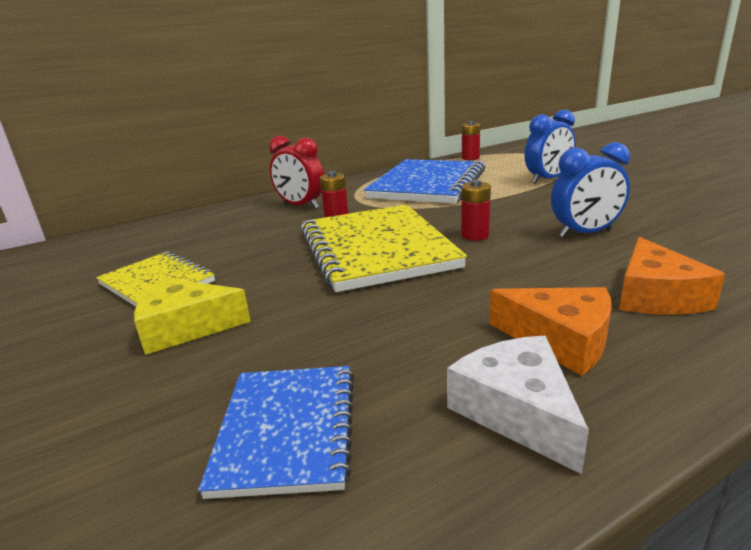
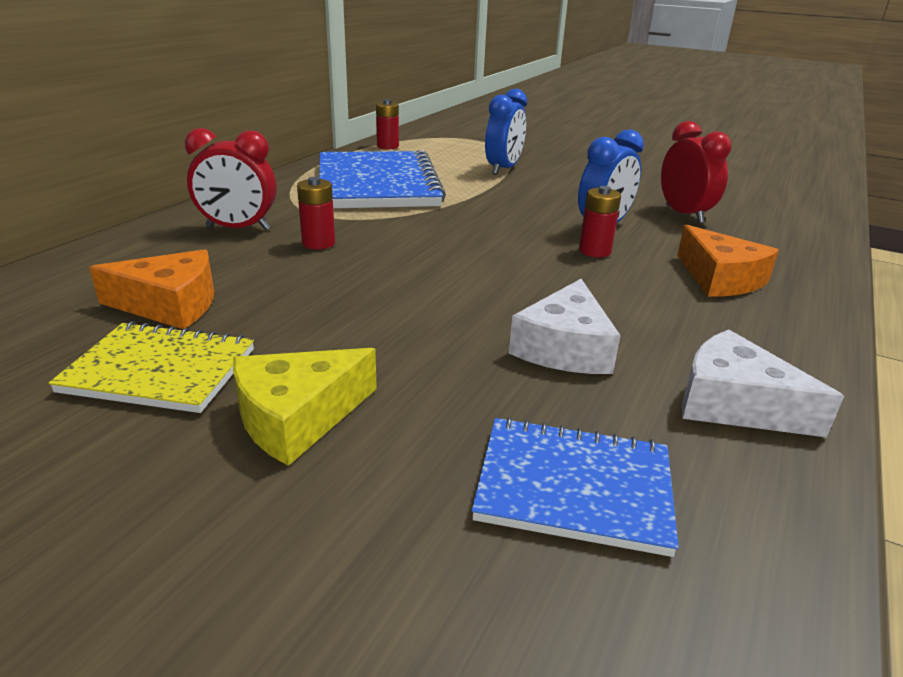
camera: 35 degrees left, 5 degrees up
(287, 430) = (574, 487): blue notebook -> blue notebook turned 45 degrees counterclockwise
(376, 249) = (416, 273): yellow notebook -> none
(418, 324) = (564, 347): none -> white cheese
(475, 235) = (504, 242): red battery -> red battery (594, 251)
(560, 340) = (696, 334): orange cheese -> orange cheese (170, 305)
(692, 232) = (684, 214): none -> red clock

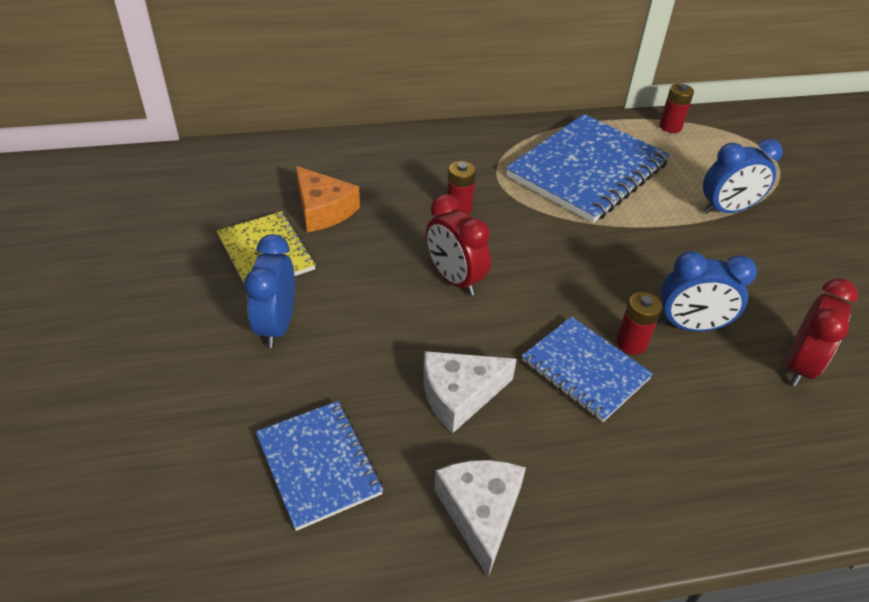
camera: 50 degrees right, 15 degrees up
(238, 228) = (434, 165): red clock -> red clock (454, 279)
(297, 417) = (277, 325): yellow cheese -> blue clock
(603, 280) = (585, 370): none -> blue notebook
(719, 278) = (681, 439): orange cheese -> none

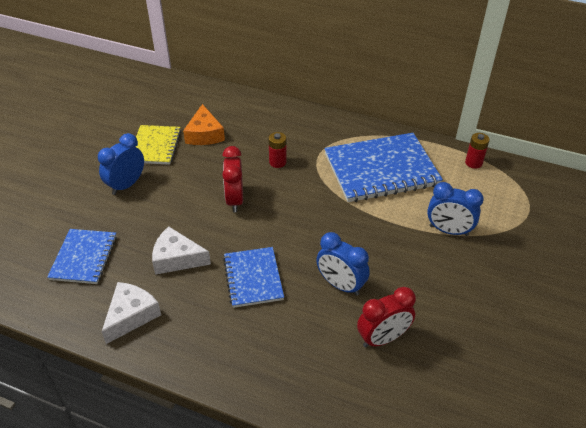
camera: 35 degrees right, 0 degrees up
(631, 343) = (295, 277): red battery -> none

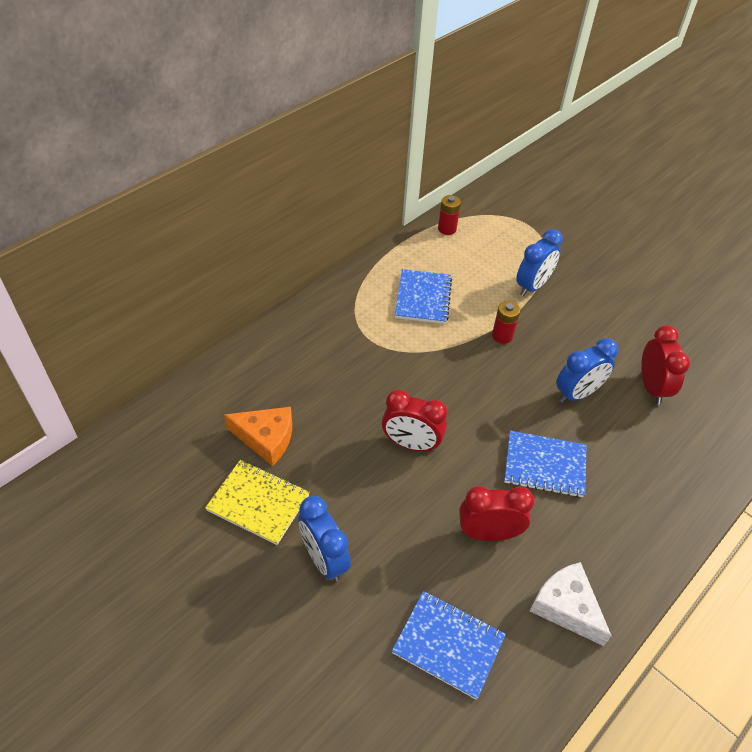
camera: 70 degrees left, 5 degrees up
(176, 258) = (488, 533): white cheese -> red clock
(277, 162) = (364, 381): red battery -> red battery (502, 336)
(381, 170) = (423, 298): blue notebook -> blue notebook, size x0.58

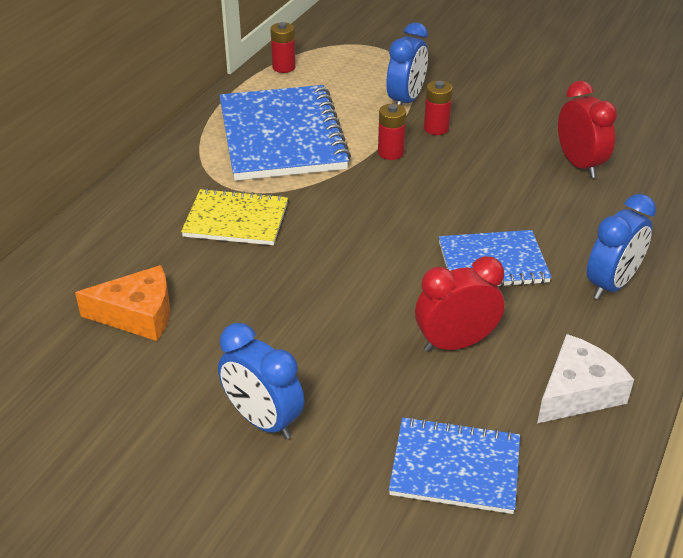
camera: 15 degrees left, 10 degrees down
(258, 503) = (153, 383): yellow notebook -> yellow notebook (236, 220)
(411, 444) = (325, 278): red clock -> none
(423, 298) = (282, 136): blue notebook -> blue notebook, size x1.74
(547, 320) = (436, 128): none -> red battery
(566, 607) = (577, 392): white cheese -> white cheese turned 105 degrees clockwise
(577, 394) = (500, 188): blue clock -> blue clock (611, 285)

